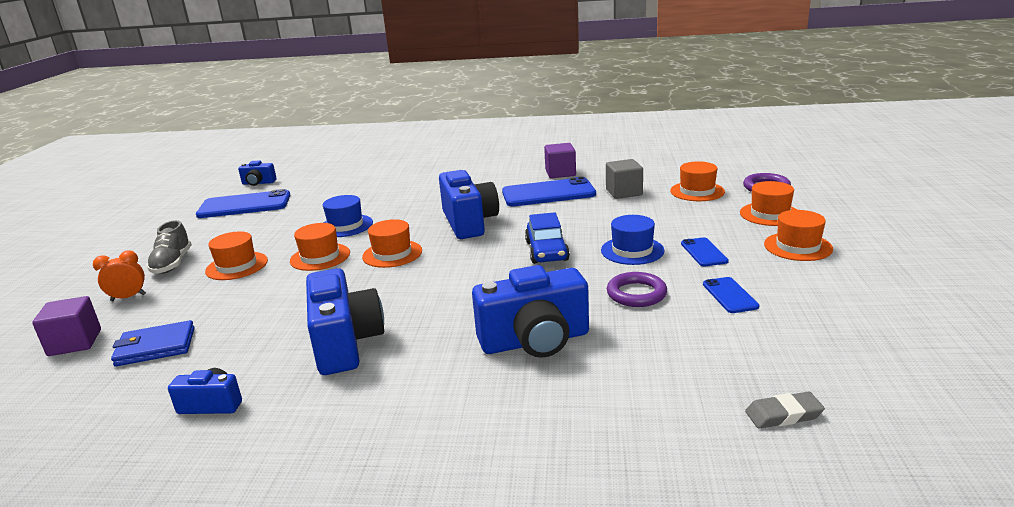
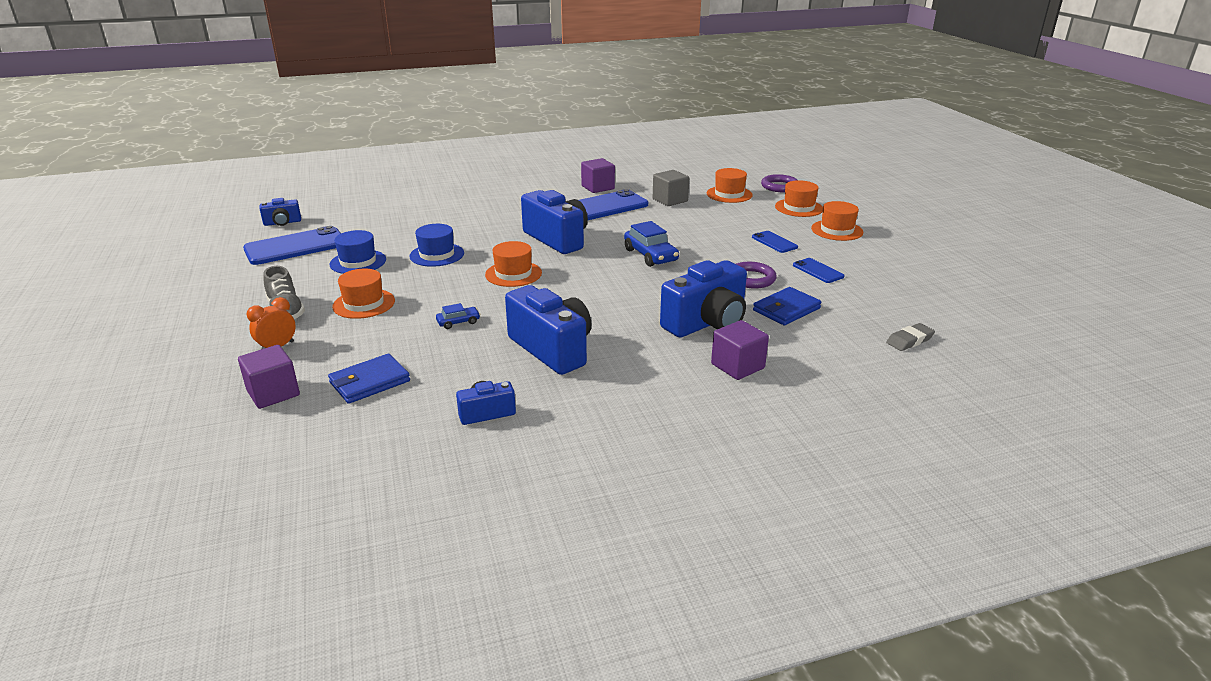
camera: 25 degrees left, 5 degrees up
(292, 297) = (458, 322): none -> blue car
(320, 257) = (444, 285): orange hat -> none
(521, 405) = (737, 366): none -> purple cube
(632, 250) = (719, 247): blue hat -> blue hat (358, 262)
(646, 340) = (786, 309): none -> blue wallet

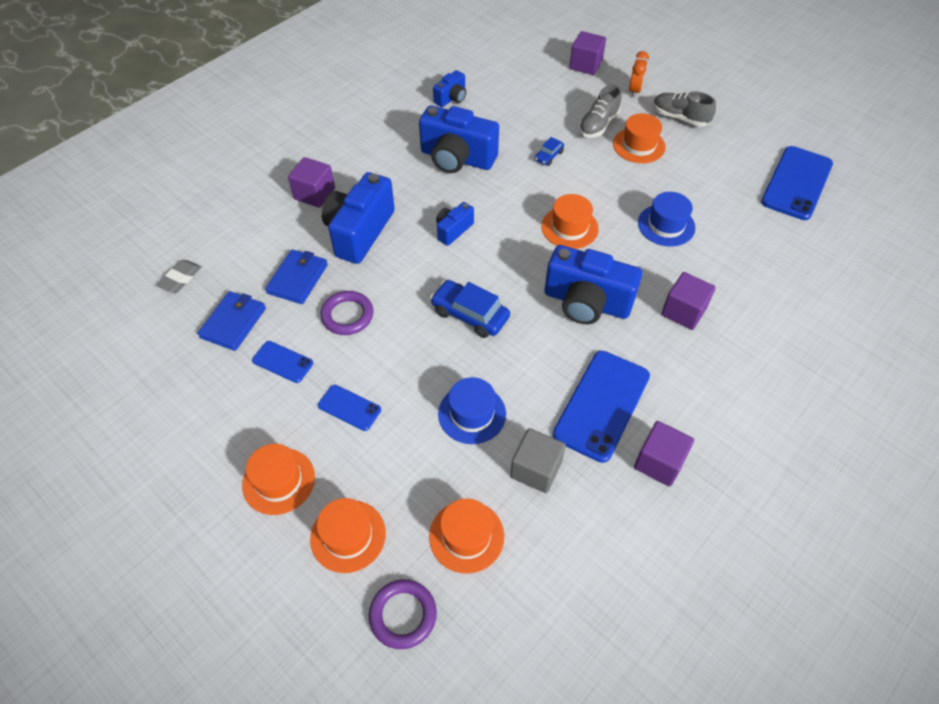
camera: 150 degrees right, 25 degrees up
(282, 223) = (870, 210): blue camera -> blue camera (453, 230)
(358, 262) = (715, 187): blue hat -> blue hat (472, 414)
(369, 382) = (543, 91): blue wallet -> blue wallet (233, 323)
(370, 330) = (598, 125): none -> grey shoe
(498, 220) = (683, 311): none -> purple cube

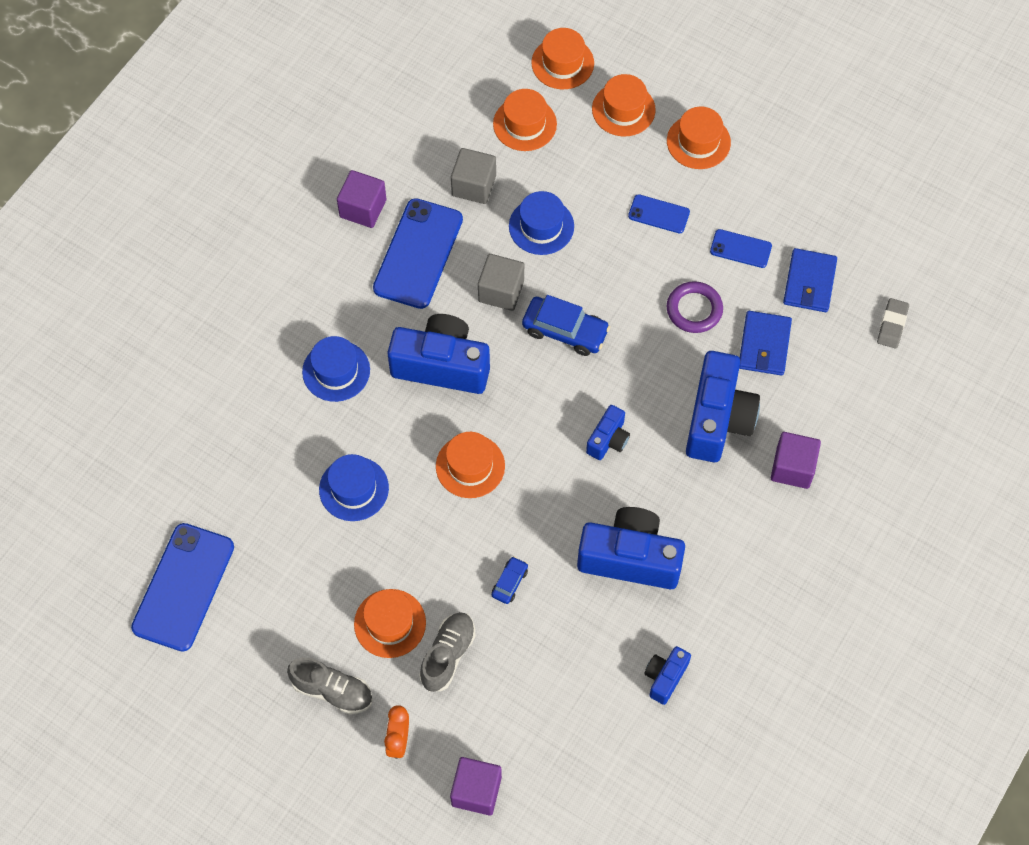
camera: 170 degrees right, 10 degrees up
(403, 615) = (562, 63): purple ring -> orange hat
(523, 357) = (501, 291): none -> grey cube
(683, 311) = (336, 371): purple cube -> blue hat

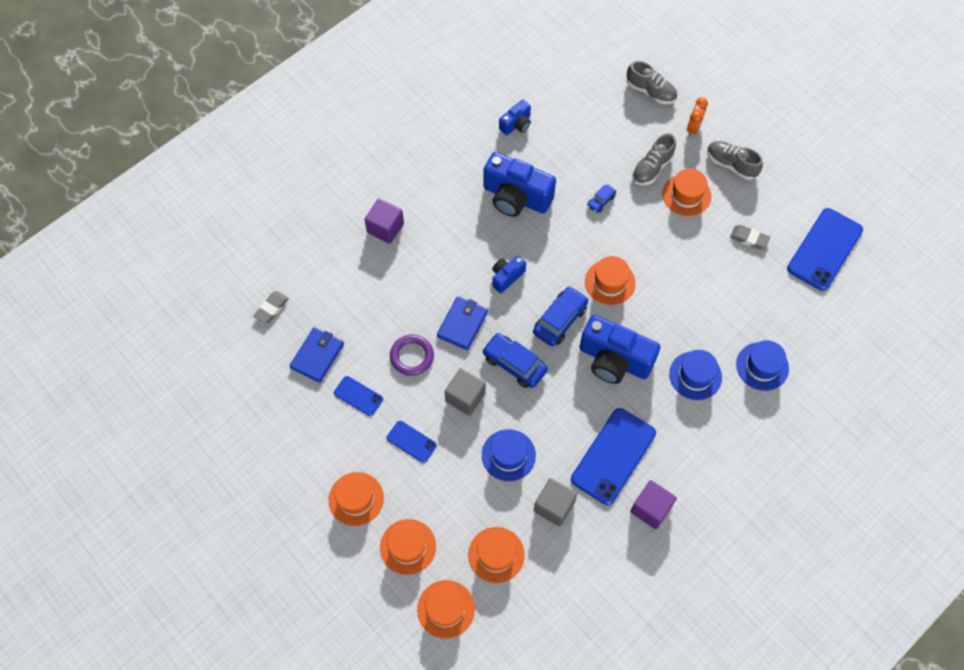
camera: 165 degrees left, 0 degrees up
(291, 577) = (749, 238): none -> grey eraser
(354, 489) = (696, 286): blue hat -> blue hat (762, 366)
(476, 791) = (650, 91): purple cube -> grey shoe
(501, 291) = (555, 408): grey cube -> grey cube (465, 397)
(523, 399) = (560, 320): none -> blue car
(717, 419) = (424, 272): blue camera -> none
(764, 345) = (370, 317): blue wallet -> blue wallet (462, 324)

